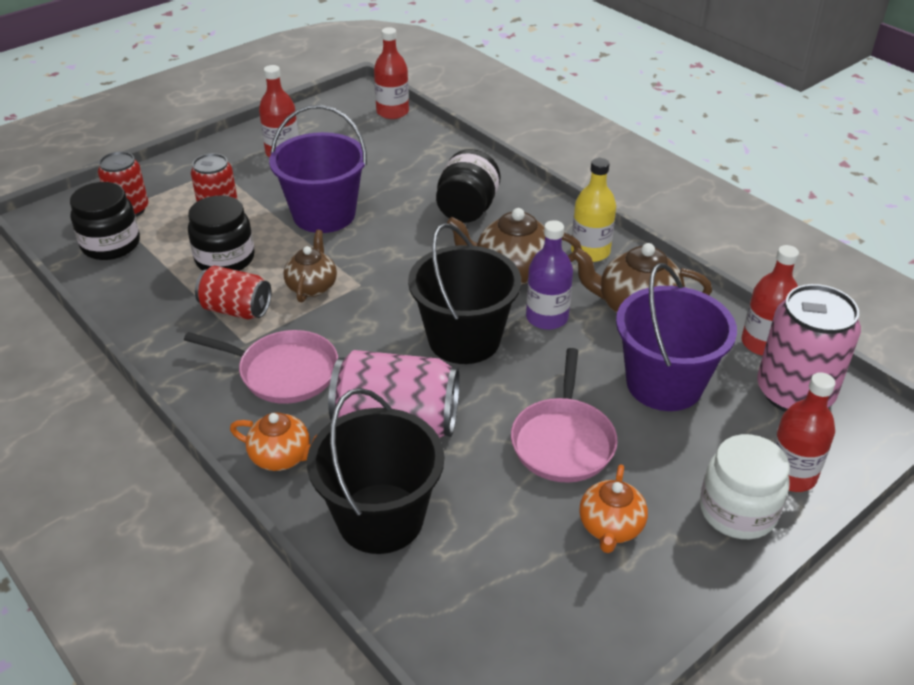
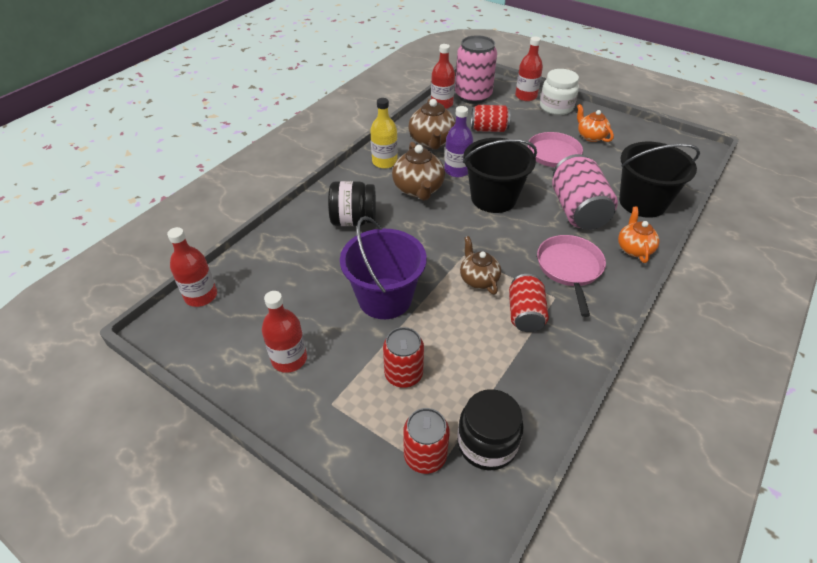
camera: 105 degrees left, 5 degrees up
(225, 259) = (469, 343): black jar -> none
(312, 286) = (478, 279): brown teapot -> brown teapot turned 75 degrees clockwise
(610, 527) = (590, 136): orange teapot -> orange teapot turned 120 degrees counterclockwise
(664, 384) = (489, 129): purple bucket -> red can

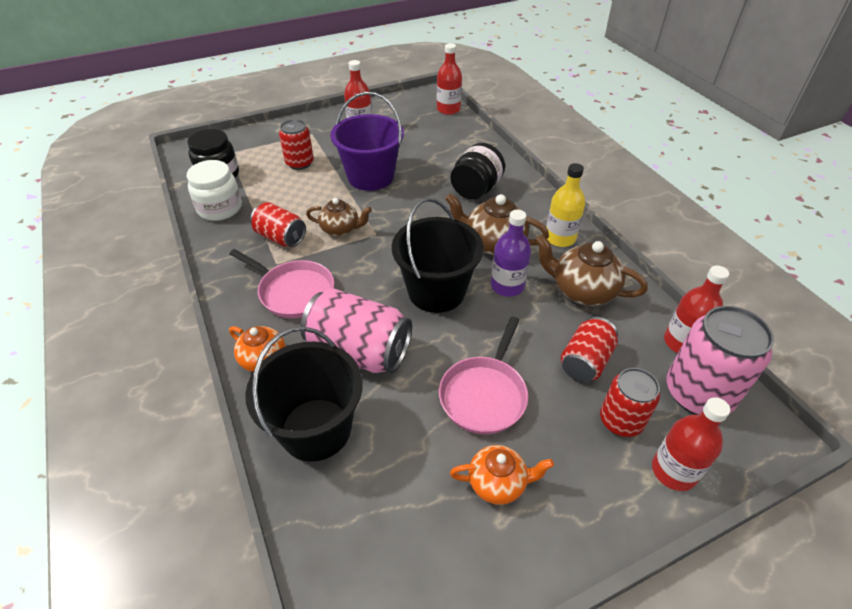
camera: 120 degrees right, 0 degrees up
(425, 456) = (241, 152): red can -> red can (621, 421)
(556, 107) = (614, 495): white jar -> white jar (220, 208)

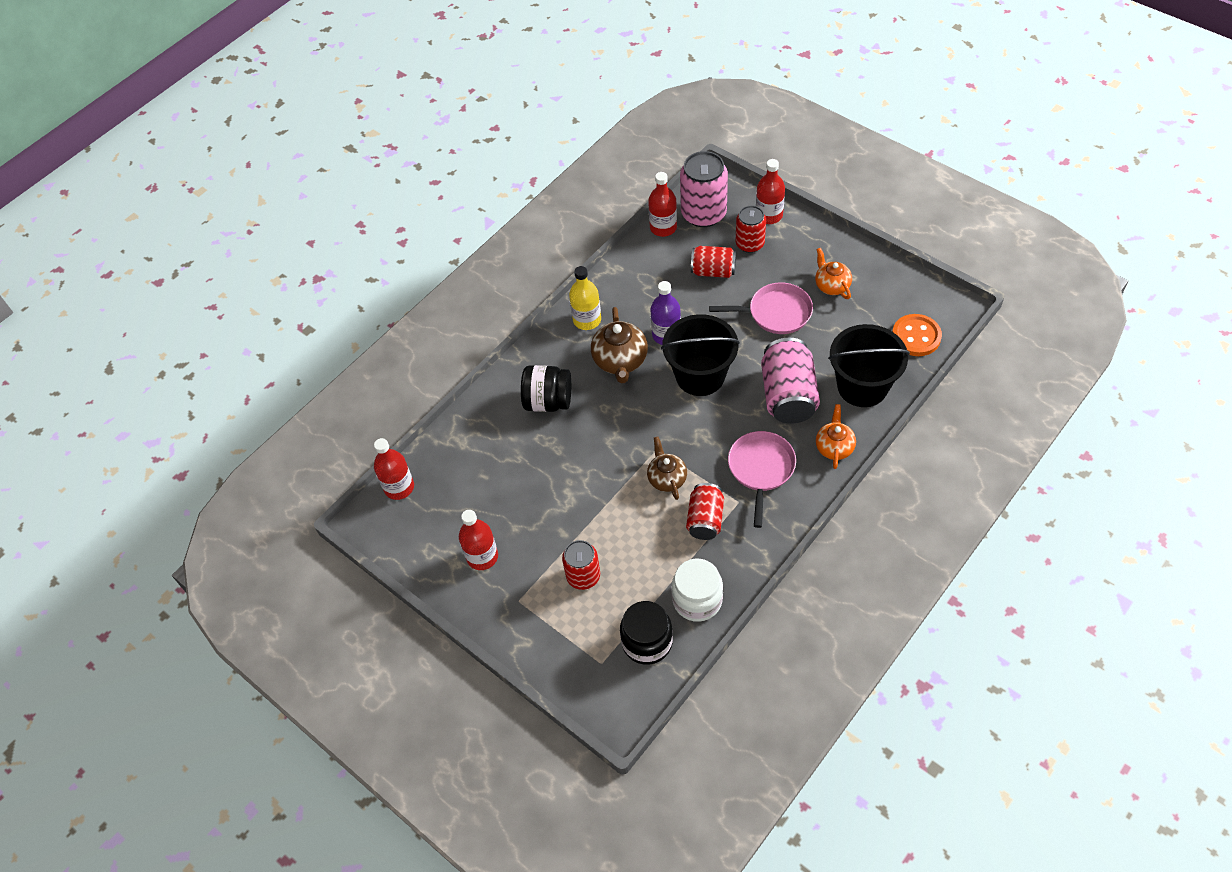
camera: 110 degrees left, 10 degrees up
(343, 545) = (916, 336): none -> orange button
(370, 177) = (573, 497): purple bucket -> none
(582, 291) = (643, 290): brown teapot -> none

